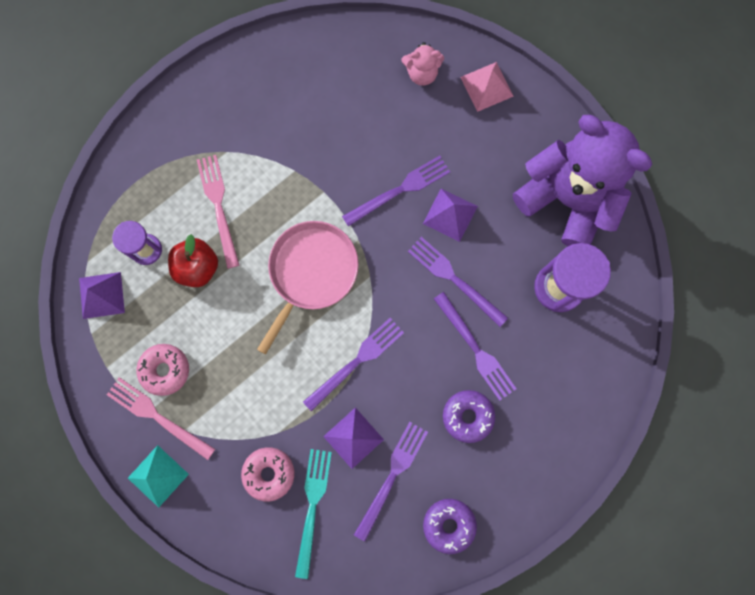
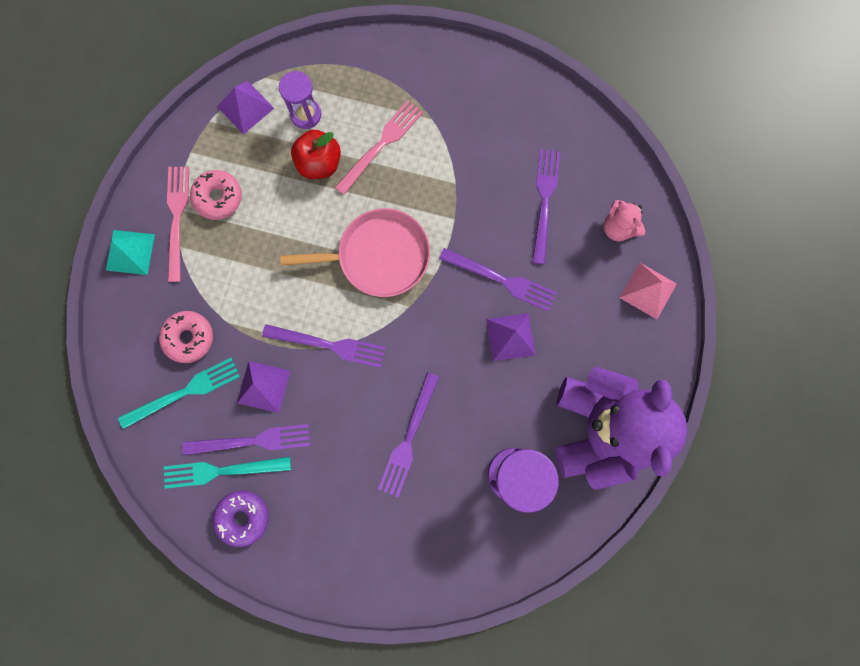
camera: 55 degrees right, 0 degrees up
(399, 518) = (222, 470): none -> turquoise fork
(454, 279) = (457, 378): purple fork -> purple fork (544, 201)
(467, 416) = (346, 471): purple donut -> none

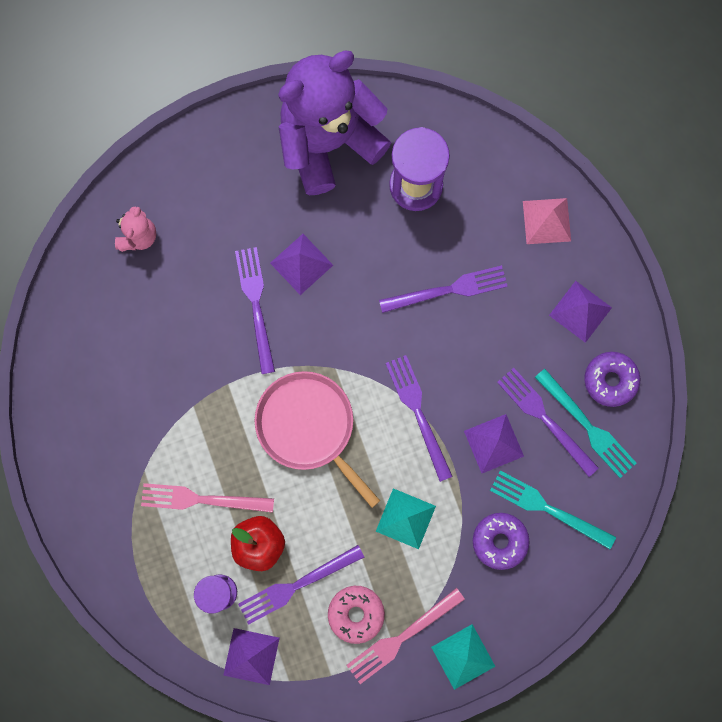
camera: 125 degrees left, 0 degrees up
(189, 338) = (499, 541): pink donut -> purple donut
(258, 280) = (405, 518): none -> turquoise pyramid
(315, 534) = (580, 311): none -> purple pyramid
(544, 201) = (156, 315): purple fork -> purple fork (296, 585)
(648, 290) = (179, 176): pink pyramid -> pink pyramid (546, 221)

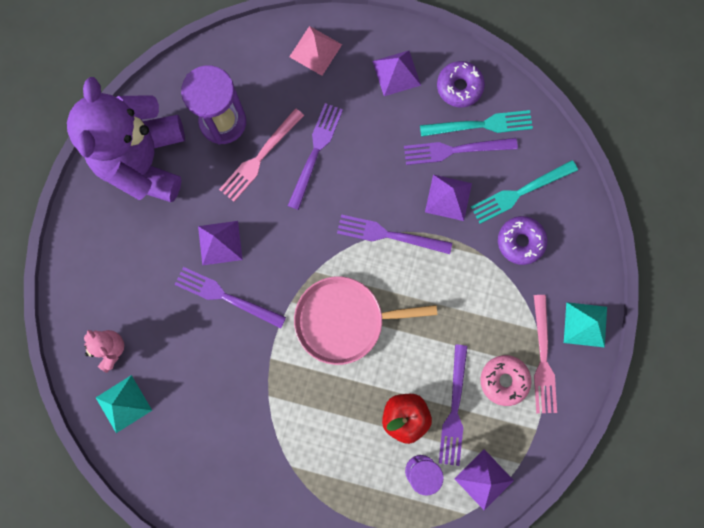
camera: 55 degrees left, 0 degrees up
(201, 499) = (342, 437): pink fork -> pink fork (260, 157)
(405, 518) = (459, 297): turquoise pyramid -> turquoise pyramid (123, 404)

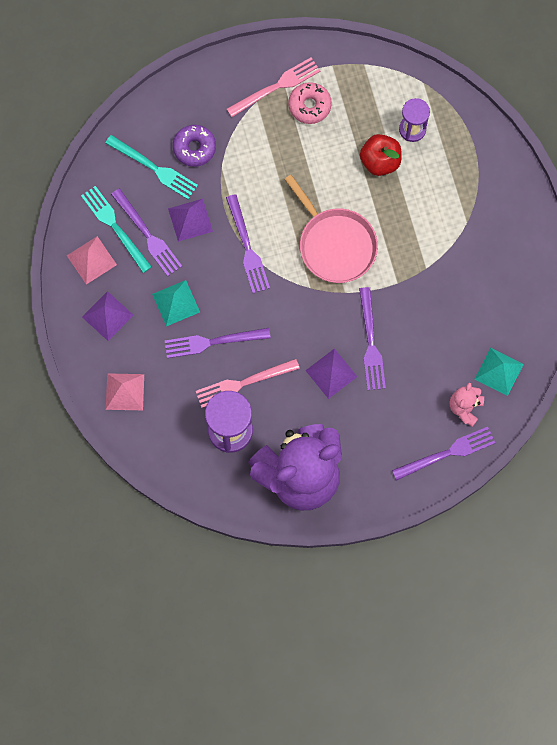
camera: 120 degrees left, 5 degrees down
(260, 157) = (243, 383): pink fork -> pink fork turned 150 degrees clockwise
(454, 409) = (353, 129): purple fork -> purple fork (447, 453)
(459, 87) = (91, 260): purple donut -> pink pyramid
(484, 479) = (391, 83): purple pyramid -> none
(585, 324) = (232, 70): turquoise pyramid -> turquoise pyramid (176, 303)

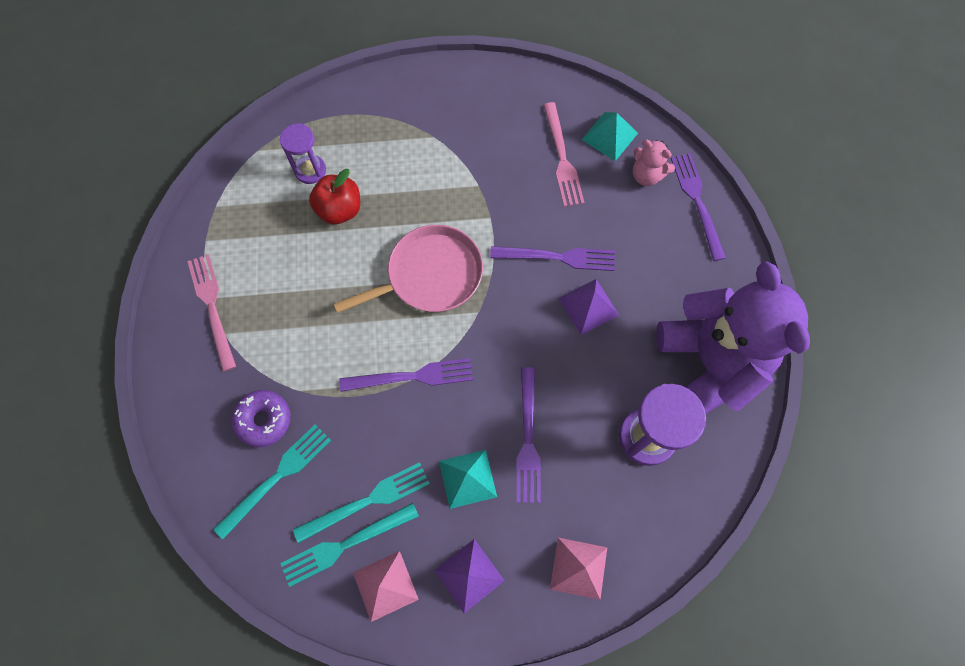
camera: 80 degrees left, 5 degrees down
(147, 235) = (367, 501): purple fork -> turquoise fork
(190, 220) = (359, 441): purple pyramid -> none
(243, 383) = (587, 411): pink fork -> pink fork (562, 158)
(309, 106) = (248, 274): pink donut -> none

